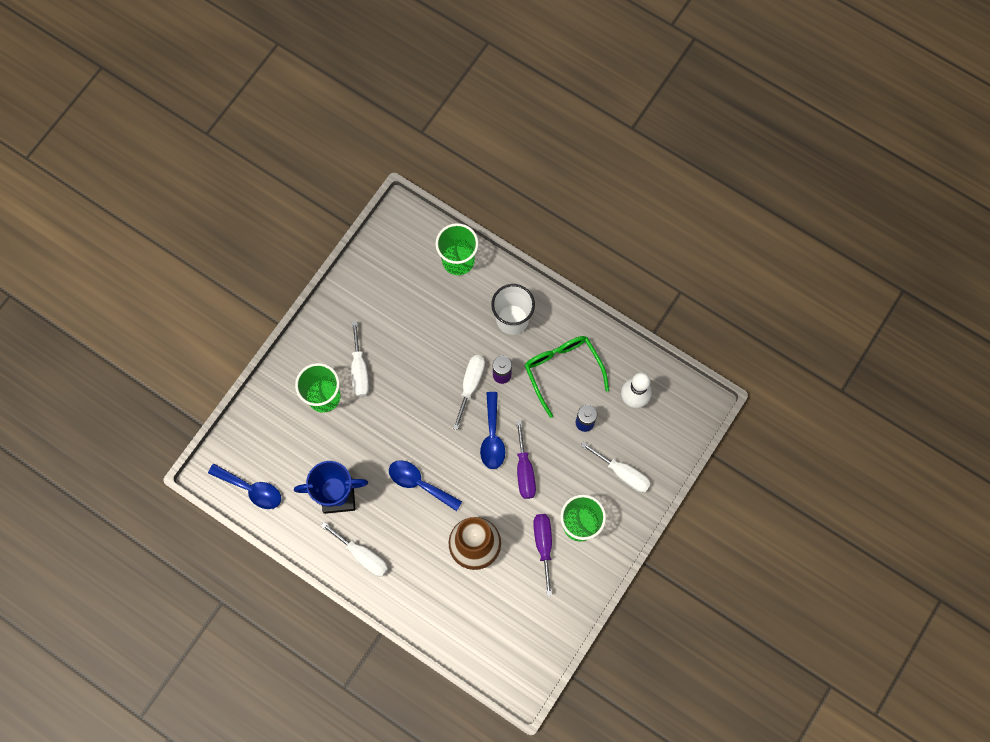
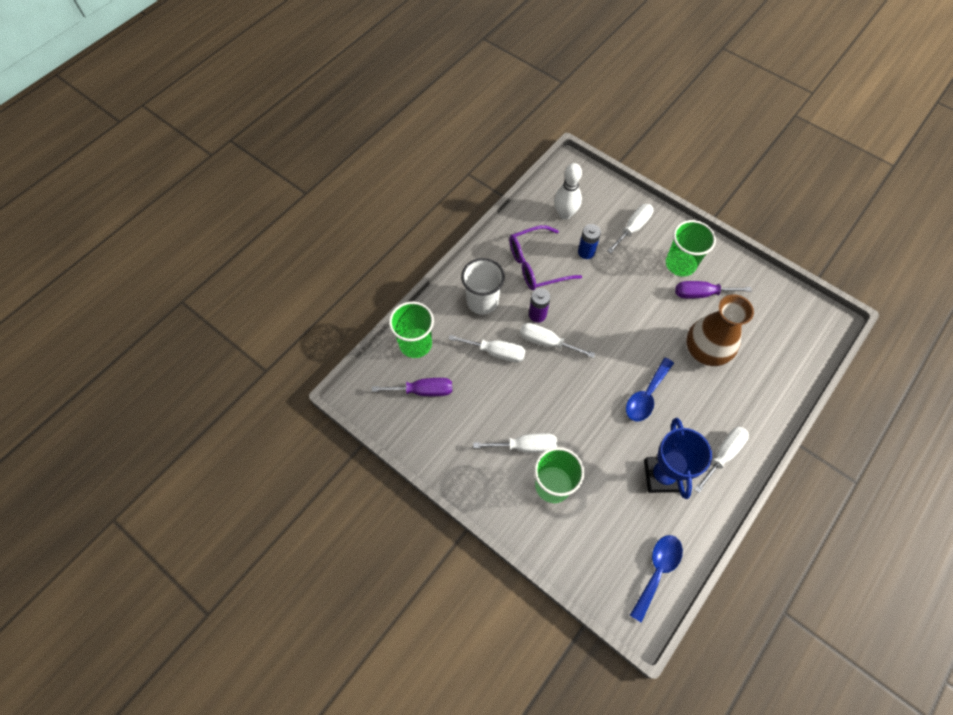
camera: 85 degrees left, 10 degrees down
(455, 337) = (496, 352): none -> white screwdriver
(492, 437) = (599, 327): blue spoon -> none
(524, 470) = (631, 303): purple screwdriver -> purple screwdriver (423, 391)
(562, 370) = (536, 265): green glasses -> purple glasses

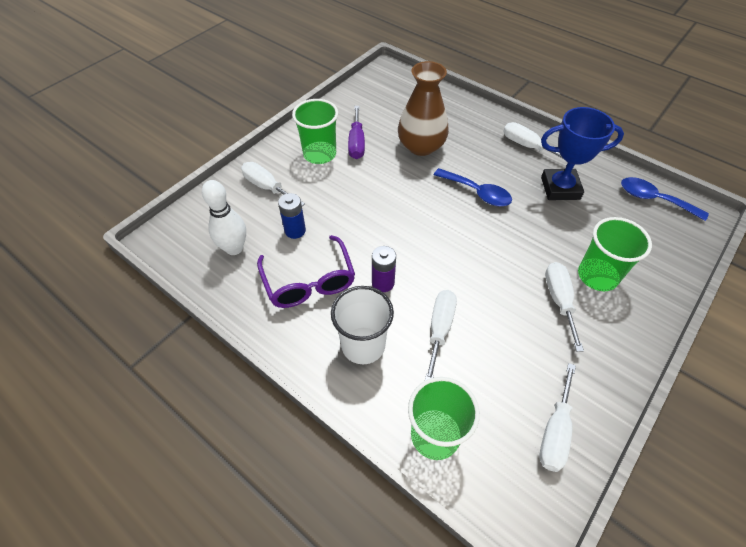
camera: 90 degrees left, 10 degrees down
(423, 391) = (508, 421): purple screwdriver -> none
(546, 342) = (421, 275): white screwdriver -> white screwdriver (555, 431)

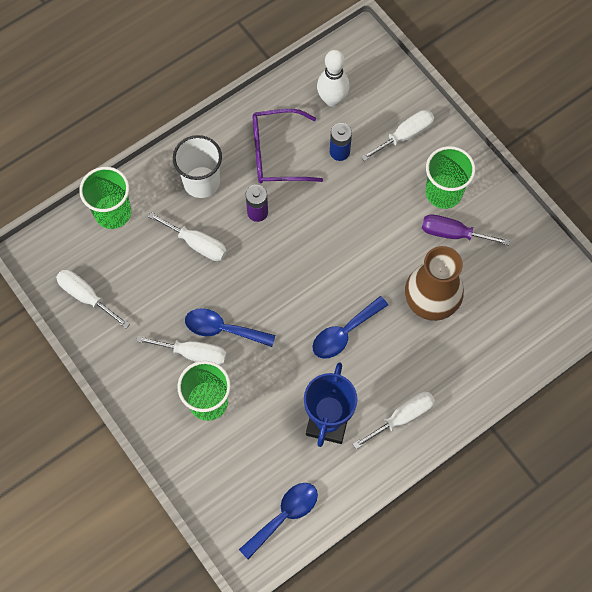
camera: 105 degrees right, 15 degrees up
(521, 282) = (223, 329): none -> blue spoon

